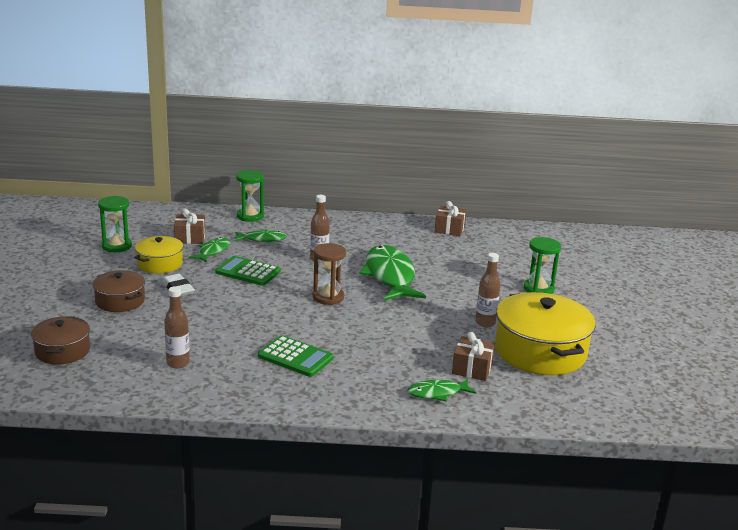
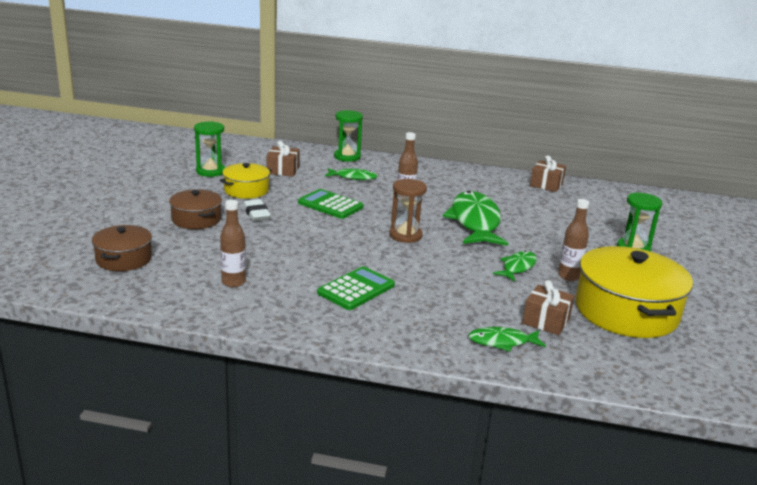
camera: 10 degrees right, 0 degrees up
(213, 251) = (301, 184): green fish -> green fish (517, 267)
(295, 357) = (356, 289): green calculator -> green calculator turned 90 degrees counterclockwise

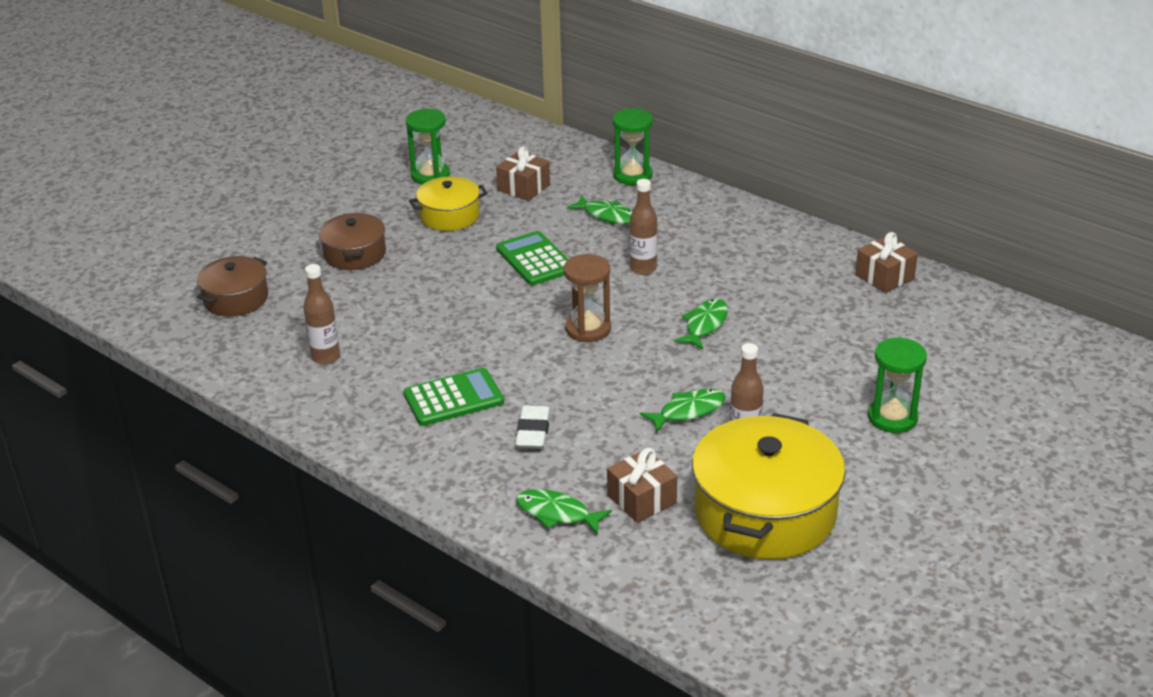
camera: 30 degrees right, 10 degrees up
(256, 214) = (431, 258): white eraser -> white eraser (533, 432)
(475, 222) = (704, 325): green fish -> green fish, size x0.50

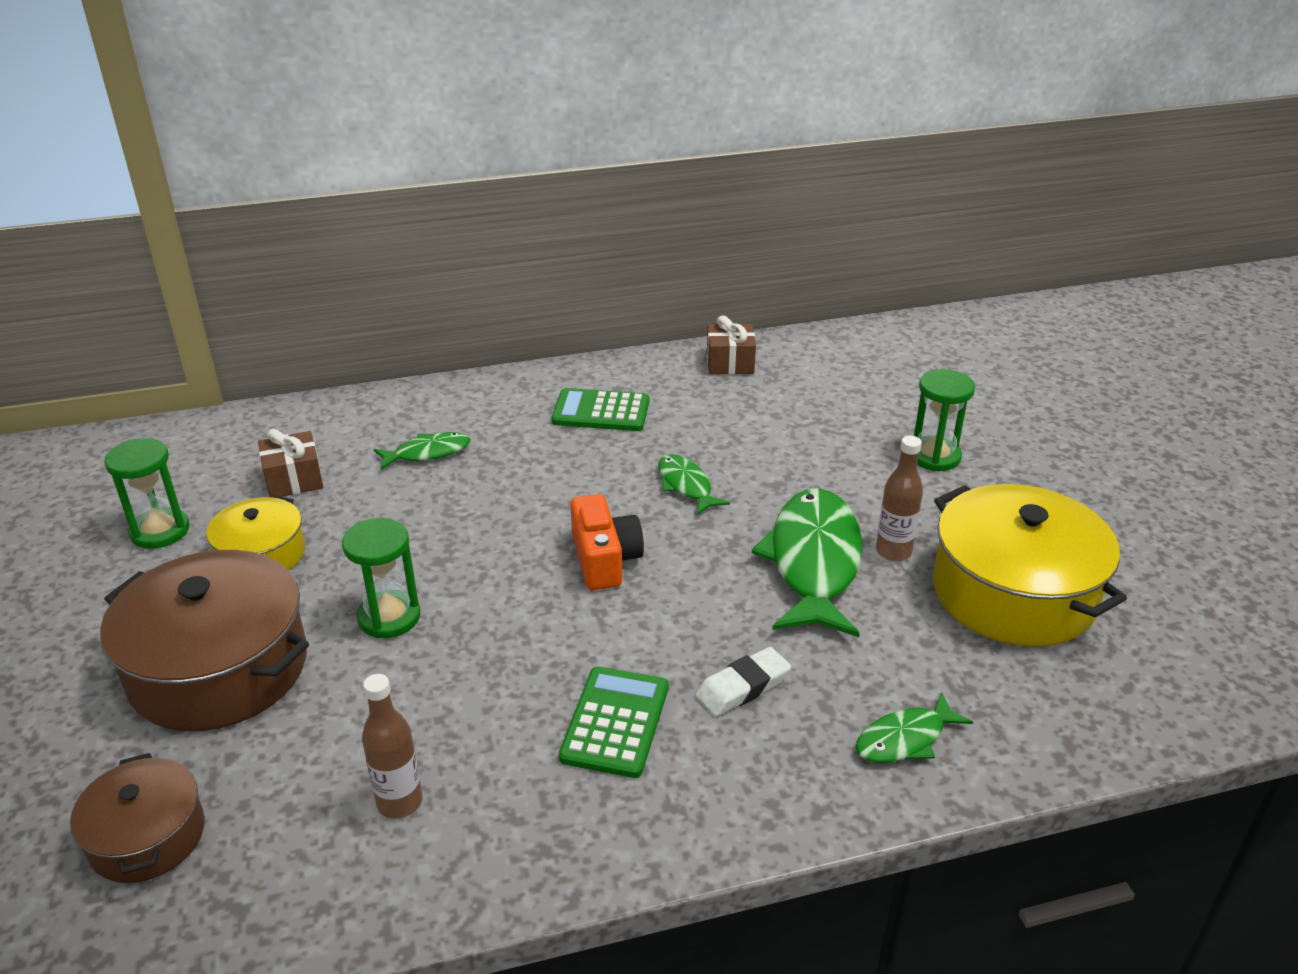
camera: 55 degrees left, 0 degrees up
(354, 254) = (218, 668): brown pot -> brown pot, size x1.81
(533, 432) = (743, 687): white eraser -> white eraser turned 75 degrees counterclockwise
(535, 259) = (435, 535): green calculator -> green calculator (601, 411)
(588, 329) = (604, 559): brown hourglass -> orange camera
(632, 175) = (383, 406): green hourglass -> green hourglass (389, 617)
(642, 499) = (930, 663): brown gift -> none
(643, 268) = (547, 476): brown bottle -> none
(688, 411) = (813, 562): green fish -> green fish, size x2.00

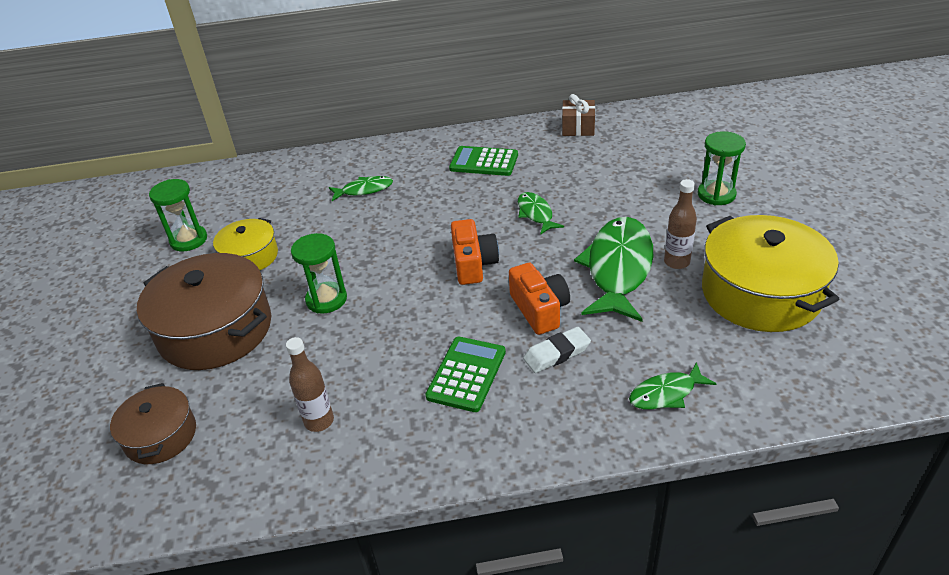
camera: 10 degrees right, 5 degrees up
(294, 479) = (276, 207): brown gift -> none
(710, 624) = (539, 309): none -> orange camera

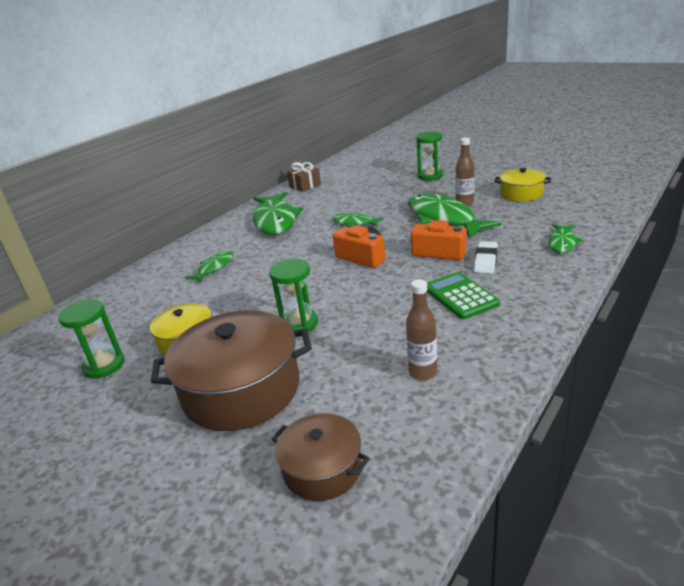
camera: 45 degrees left, 10 degrees down
(484, 162) = (275, 220): green calculator -> green fish
(761, 293) = (521, 194): yellow pot -> yellow pot, size x0.55

